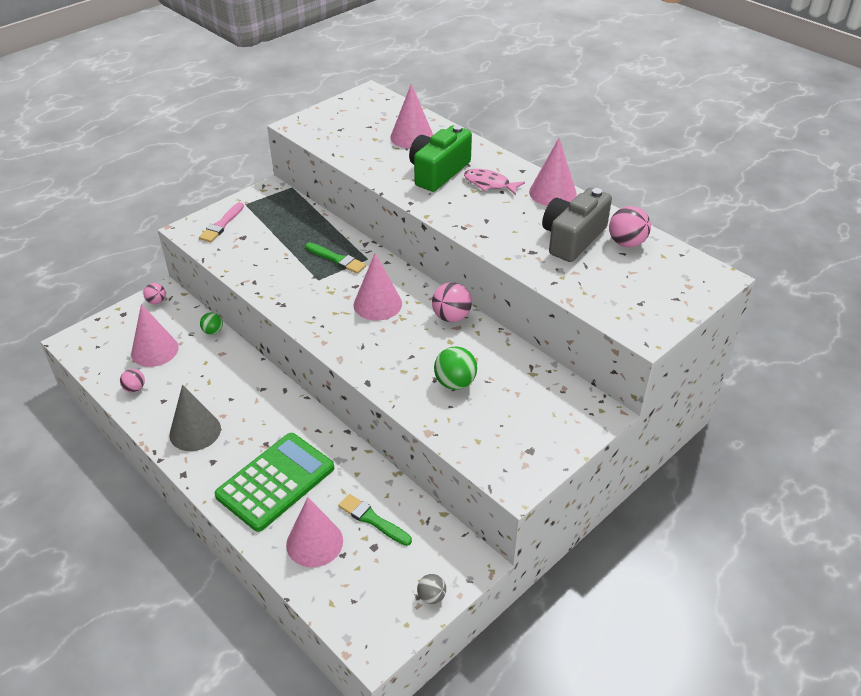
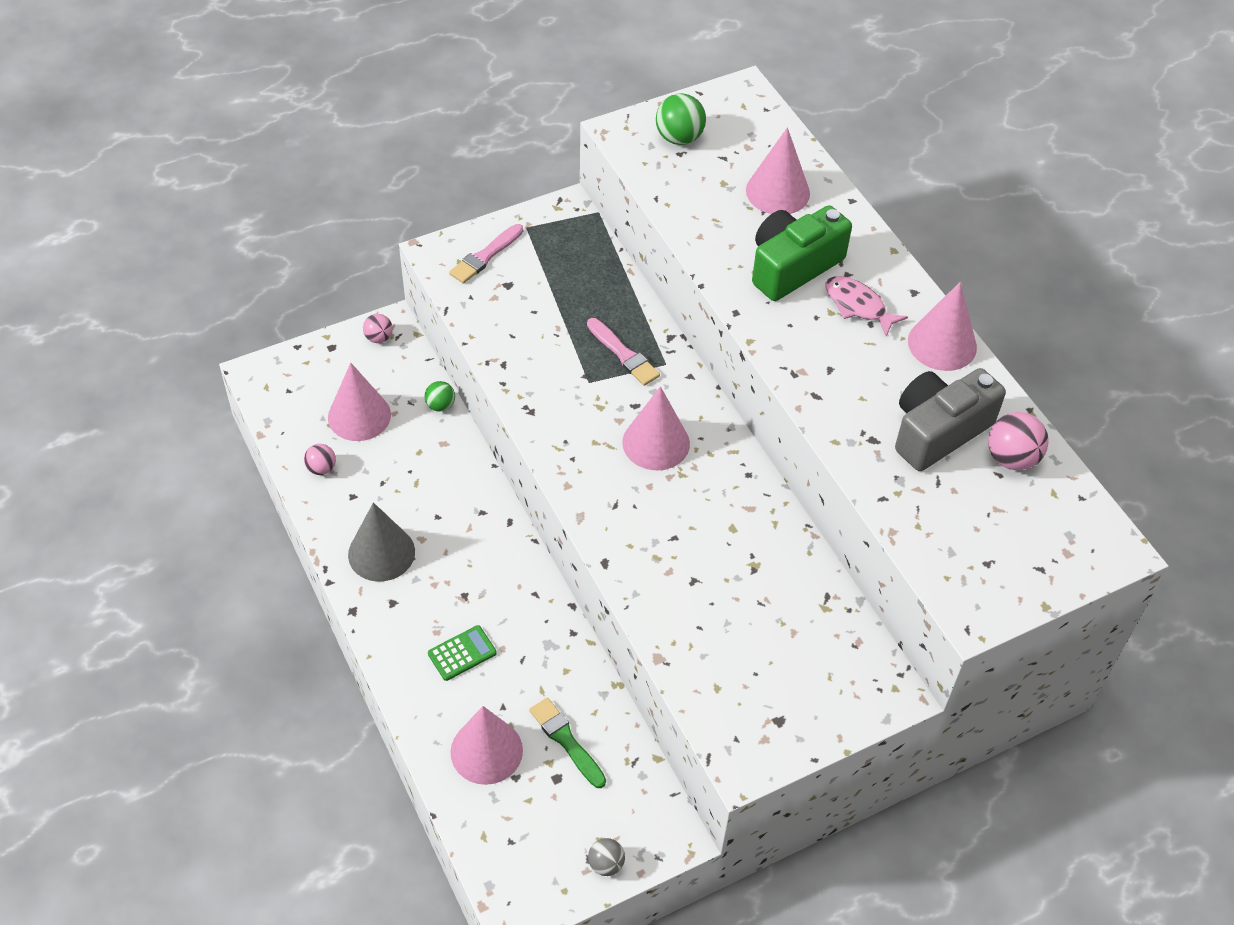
camera: 15 degrees right, 10 degrees up
(275, 481) = (462, 653): green calculator -> green calculator, size x0.44
(337, 259) = (623, 354): green brush -> pink brush
(451, 317) = (748, 489): pink ball -> none
(455, 383) = (717, 594): green ball -> green ball (679, 138)

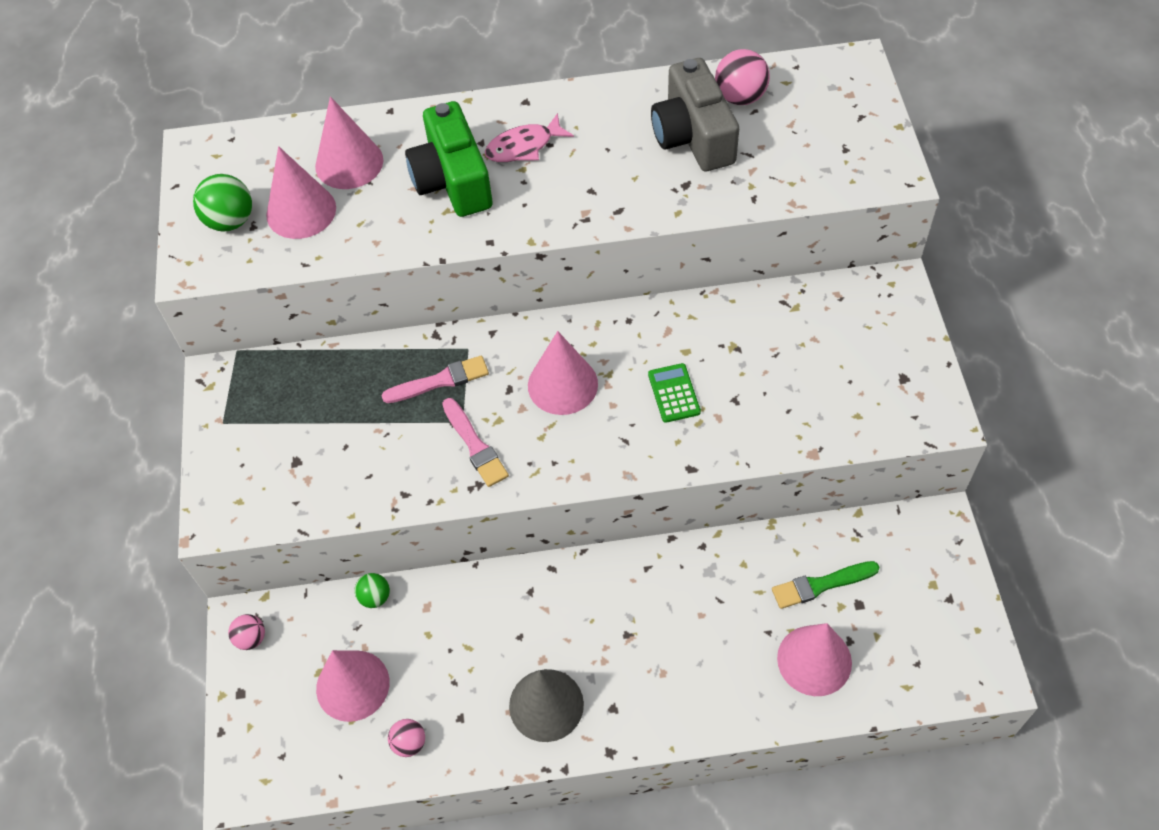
camera: 65 degrees left, 5 degrees up
(462, 653) = (696, 655): green calculator -> green calculator (673, 393)
(485, 256) = (244, 473): pink brush -> pink brush (475, 445)
(606, 864) = (957, 587): grey ball -> none
(942, 344) = (595, 101): pink cone -> pink cone (301, 211)

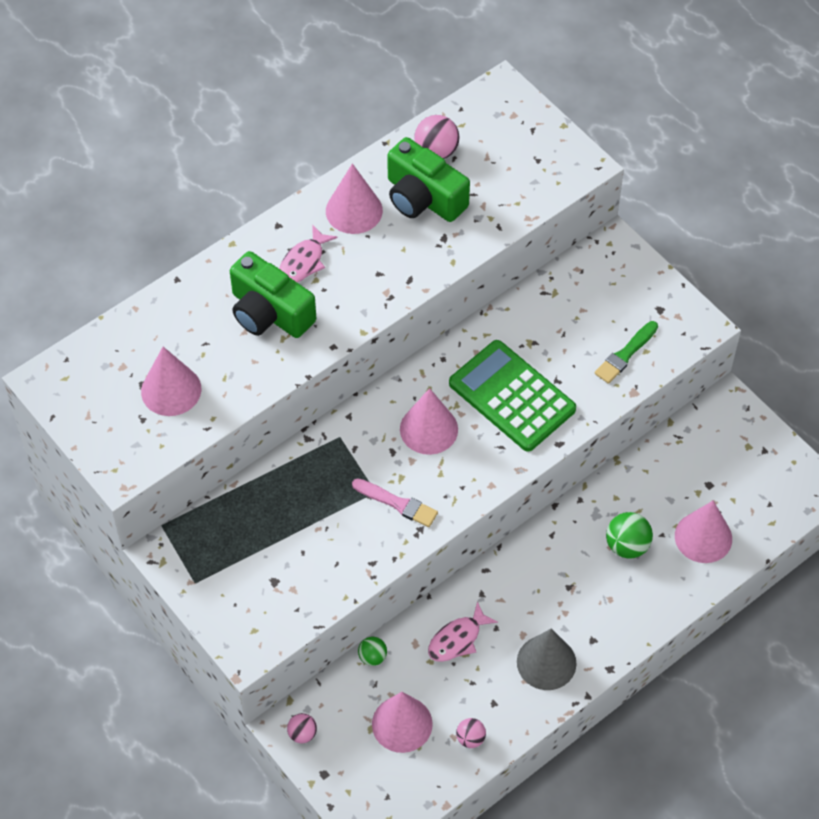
camera: 35 degrees left, 0 degrees up
(230, 221) = (121, 423): green ball -> green ball (627, 546)
(349, 163) = (178, 335): pink cone -> pink cone (354, 210)
(440, 381) = (337, 470): pink brush -> none
(472, 626) = (457, 639): none -> pink fish
(673, 393) = (511, 396): green calculator -> green calculator, size x2.28
(693, 136) = (423, 198): grey camera -> green camera
(821, 585) = (676, 485): green brush -> green brush (625, 354)

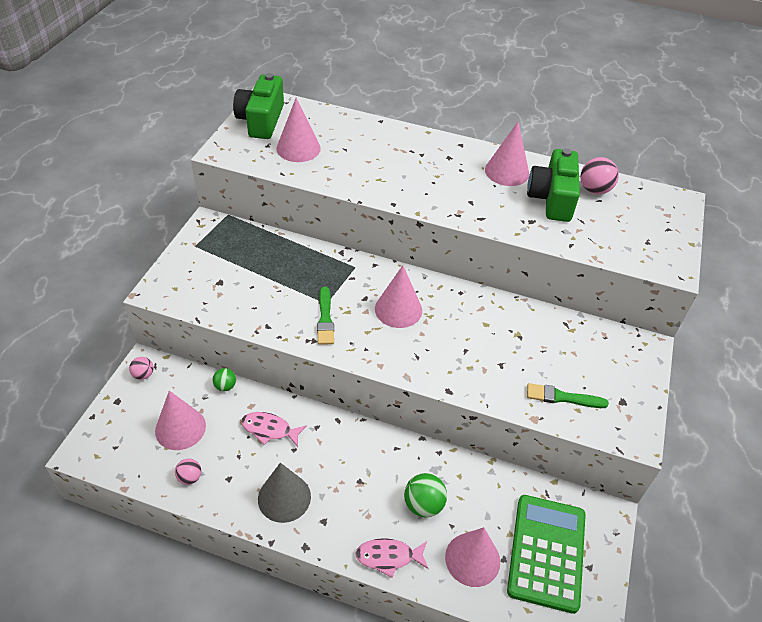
camera: 55 degrees right, 10 degrees down
(269, 312) = (393, 166): green camera -> green camera (261, 120)
(303, 262) = (445, 165): pink fish -> pink fish (388, 557)
(397, 503) = (325, 319): pink brush -> green brush
(511, 396) = (464, 344): green calculator -> green calculator (546, 552)

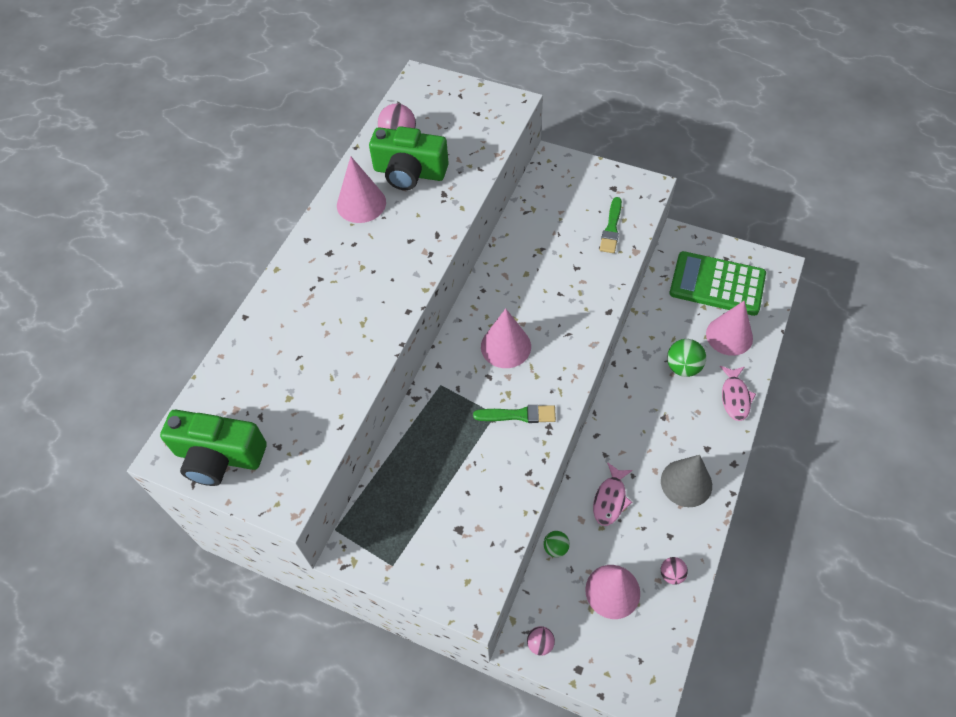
camera: 80 degrees left, 10 degrees up
(298, 148) = (290, 409): pink cone -> none

